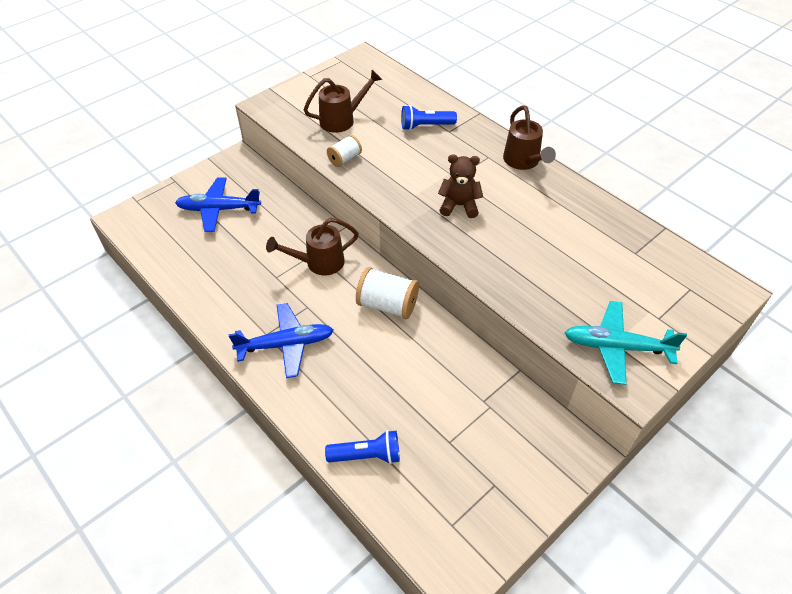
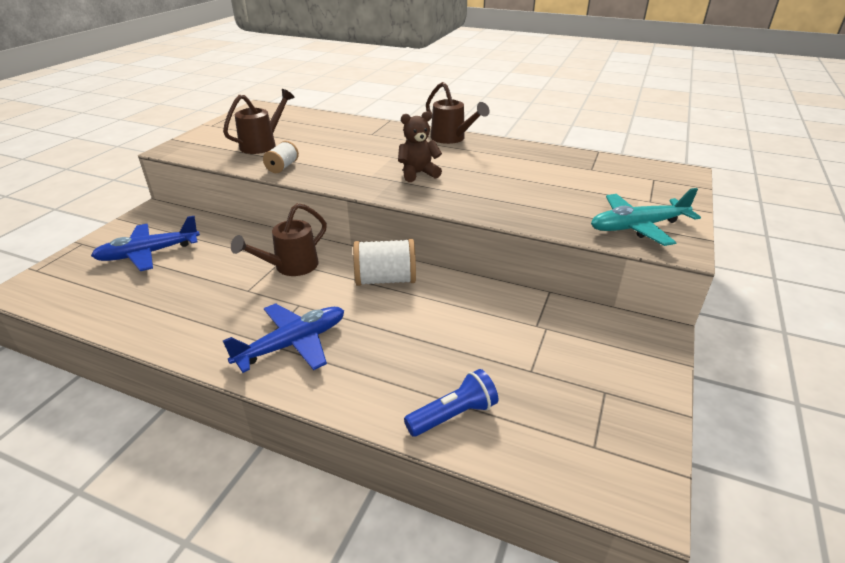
camera: 25 degrees left, 15 degrees down
(425, 126) = (347, 135): blue flashlight -> none

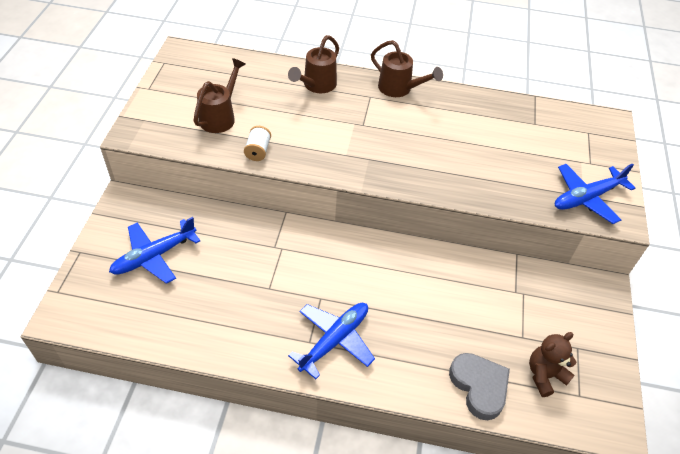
camera: 15 degrees left, 15 degrees up
(291, 267) = (294, 255): brown watering can -> brown watering can (317, 85)
(385, 280) = (381, 259): white spool -> none
(418, 173) = (387, 147): brown teddy bear -> brown teddy bear (545, 375)
(453, 415) = (479, 386): blue flashlight -> grey heart
(638, 227) = (587, 198): turquoise plane -> blue plane

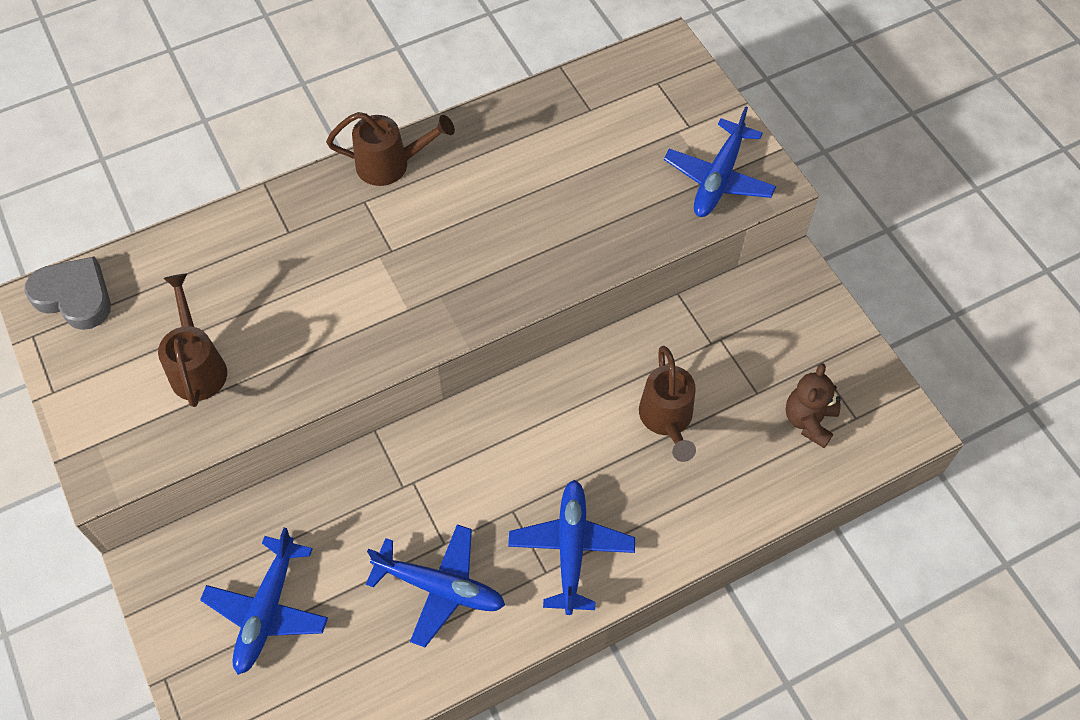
camera: 35 degrees left, 10 degrees up
(246, 307) = (439, 587): none -> blue plane
(258, 151) = (295, 381): white spool -> none
(317, 85) = (281, 230): brown watering can -> brown watering can (667, 419)
(479, 386) = (757, 484): grey heart -> grey heart (74, 296)

